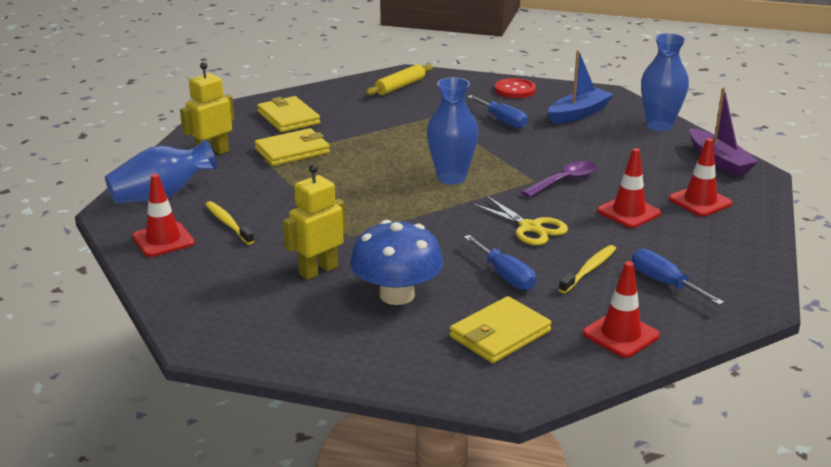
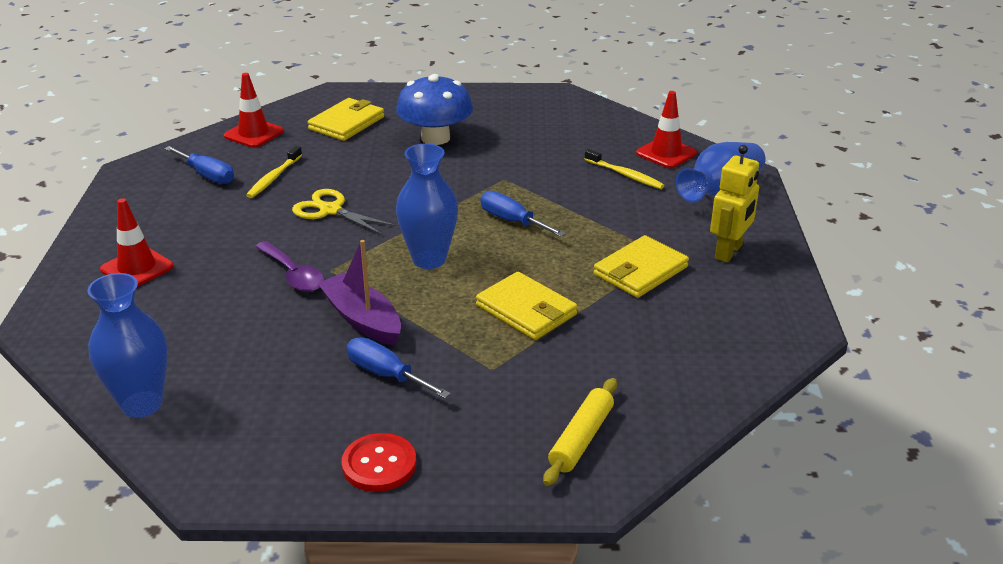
camera: 165 degrees right, 5 degrees up
(288, 118) = (696, 329): yellow wallet -> yellow wallet (526, 310)
(318, 270) = (511, 147): yellow robot -> none
(505, 276) = (349, 163): blue screwdriver -> blue screwdriver (512, 221)
(565, 181) = (293, 275): purple spoon -> purple spoon turned 75 degrees counterclockwise
(578, 114) = (267, 412): blue boat -> none
(628, 212) = (224, 242): red traffic cone -> none
(719, 161) = (82, 338): purple boat -> purple boat (362, 319)

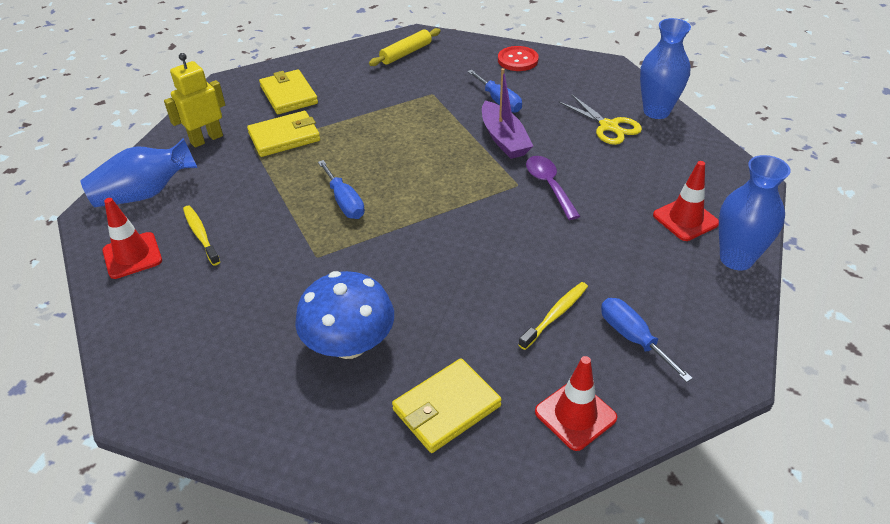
camera: 160 degrees left, 10 degrees up
(330, 210) = (503, 251): yellow scissors -> yellow scissors (609, 126)
(429, 259) = (434, 178): blue vase -> blue vase (736, 259)
(526, 310) = (387, 124): yellow wallet -> yellow wallet (289, 95)

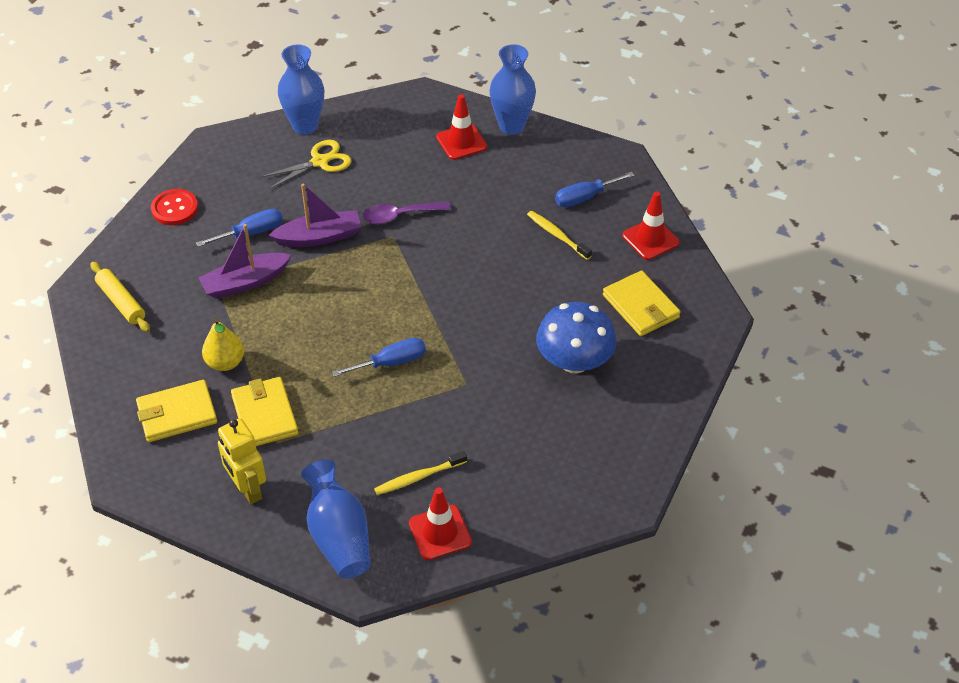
camera: 85 degrees left, 5 degrees up
(343, 109) = (225, 362): none -> yellow pear
(437, 106) = (245, 282): none -> purple boat

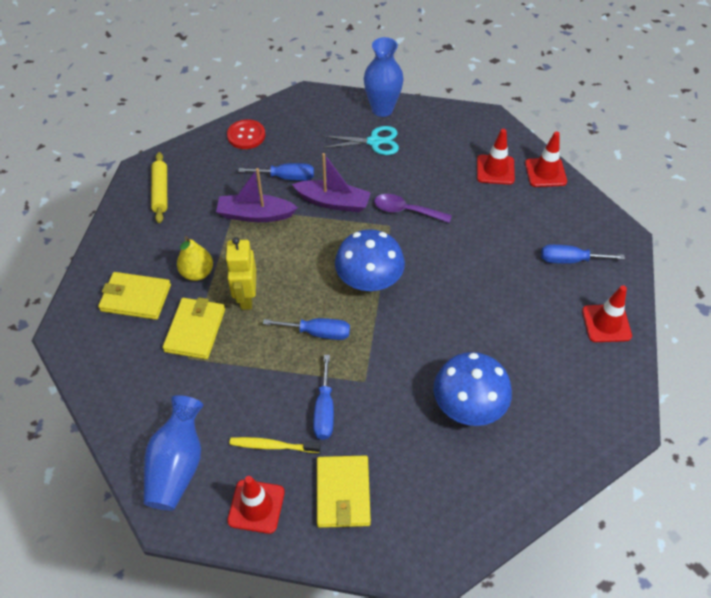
camera: 30 degrees right, 5 degrees up
(247, 489) = (141, 386): yellow robot -> yellow robot (246, 297)
(320, 162) = (374, 142): yellow scissors -> turquoise scissors
(408, 295) = (369, 280): none -> blue mushroom
(446, 426) = (324, 410): none -> blue screwdriver
(511, 126) = (545, 172): blue vase -> red traffic cone
(557, 235) = (525, 283): yellow toothbrush -> none
(640, 306) = (559, 382): yellow wallet -> yellow wallet (343, 493)

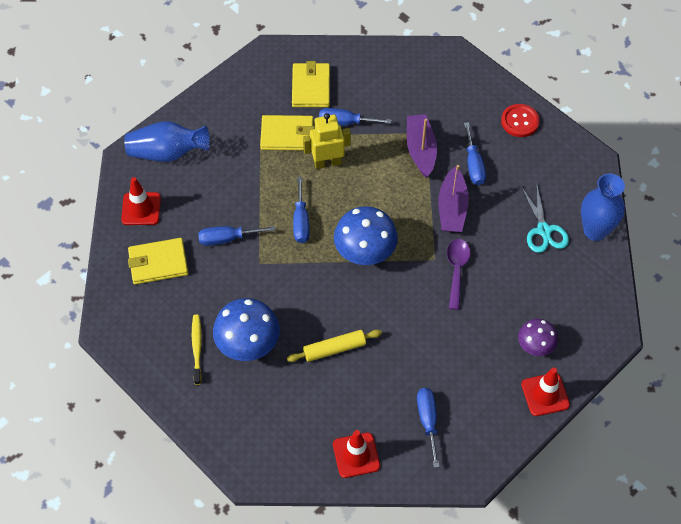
camera: 80 degrees right, 5 degrees up
(160, 191) = (430, 73): yellow rolling pin -> yellow rolling pin (334, 349)
(197, 273) = (345, 122): yellow pear -> blue screwdriver
(272, 446) = (191, 209): yellow toothbrush -> yellow toothbrush (197, 348)
(495, 170) = (535, 345): red traffic cone -> purple mushroom

